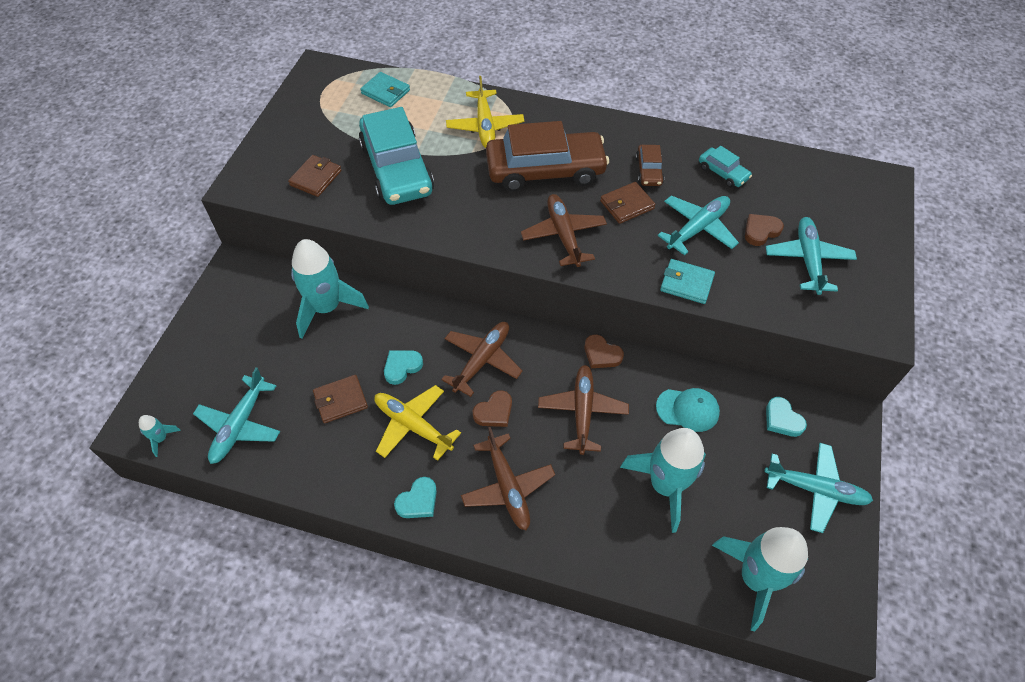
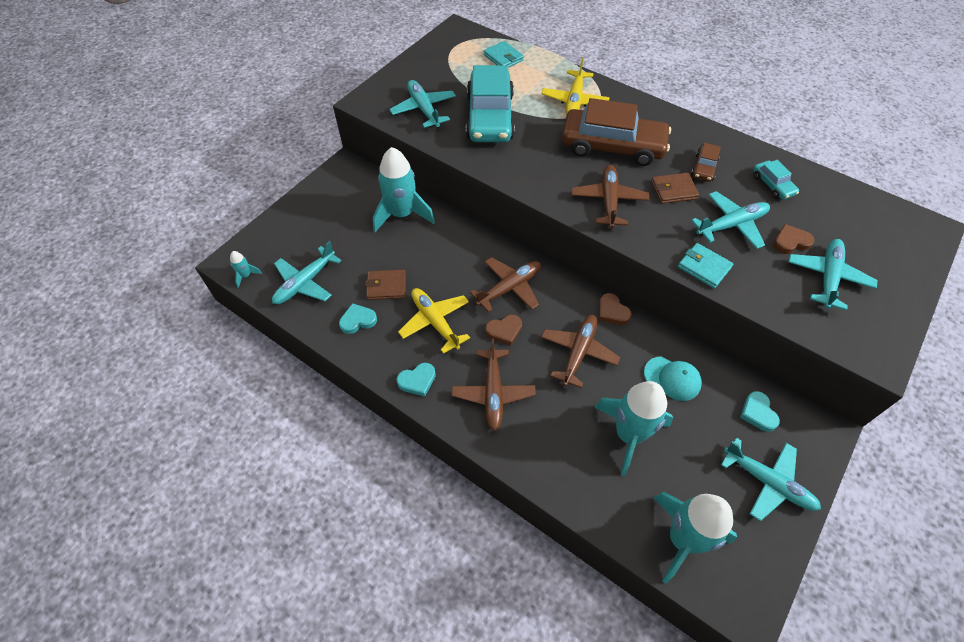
camera: 20 degrees right, 0 degrees up
(316, 178) = (424, 109): brown wallet -> turquoise plane
(402, 367) = (443, 275): turquoise heart -> turquoise heart (358, 320)

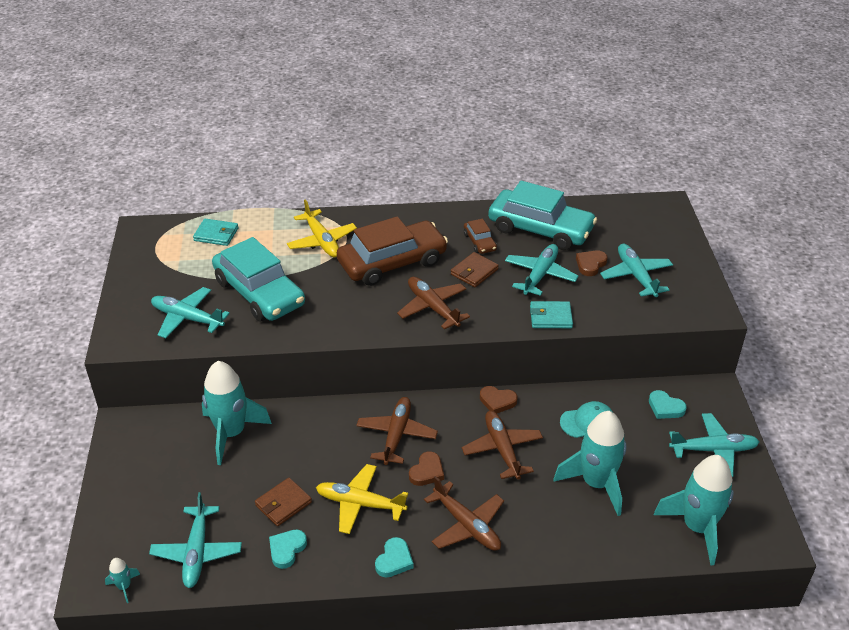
camera: 40 degrees left, 15 degrees down
(772, 185) = (540, 229): turquoise car -> turquoise car, size x2.22

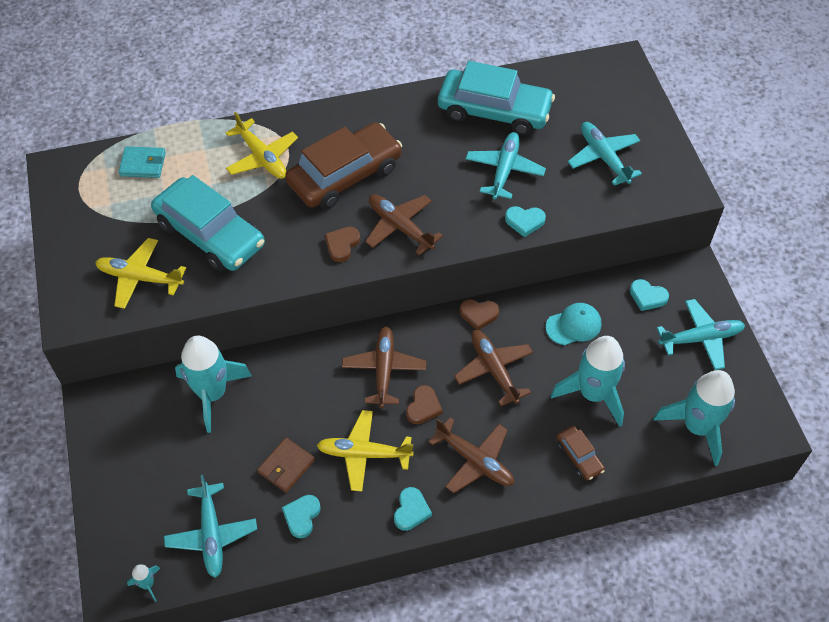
camera: 10 degrees left, 15 degrees up
(187, 318) = (140, 278): turquoise plane -> yellow plane
(474, 272) = (434, 175): brown wallet -> none
(479, 242) = (433, 136): brown car -> brown car (579, 456)
(550, 317) = (524, 222): turquoise wallet -> turquoise heart
(590, 264) = (554, 149): brown heart -> brown heart (342, 245)

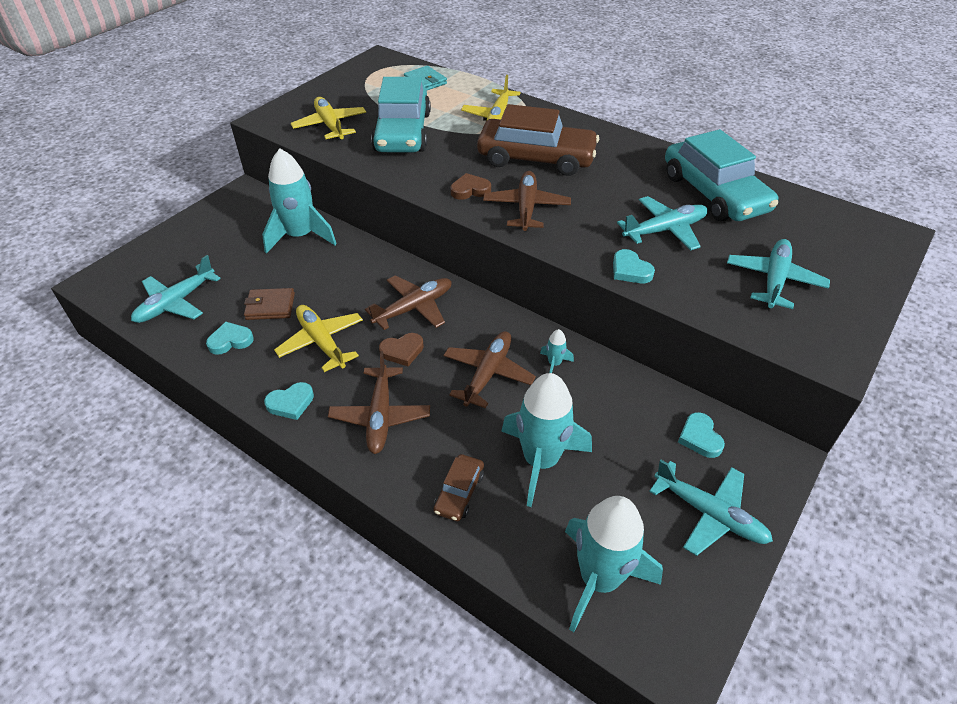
camera: 50 degrees right, 10 degrees down
(147, 584) = (108, 296): turquoise rocket -> turquoise rocket (554, 364)
(479, 314) = (532, 331): brown heart -> none
(573, 325) = (598, 401): turquoise cap -> none

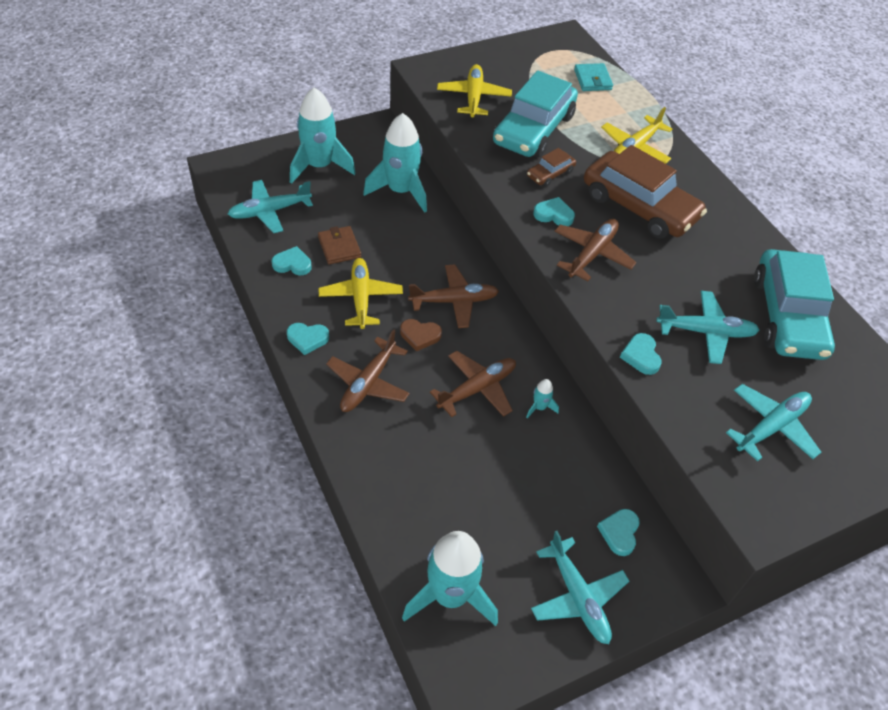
camera: 25 degrees right, 5 degrees up
(270, 306) = (339, 247): brown wallet -> brown wallet turned 45 degrees clockwise
(459, 492) = (389, 474): brown car -> brown car (550, 174)
(470, 190) = (554, 215): brown heart -> turquoise heart
(540, 461) = (470, 482): turquoise rocket -> turquoise rocket (319, 166)

